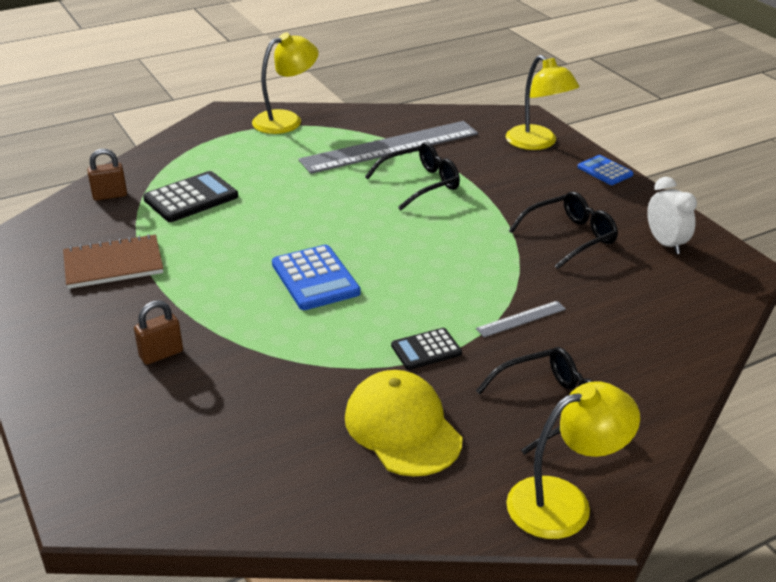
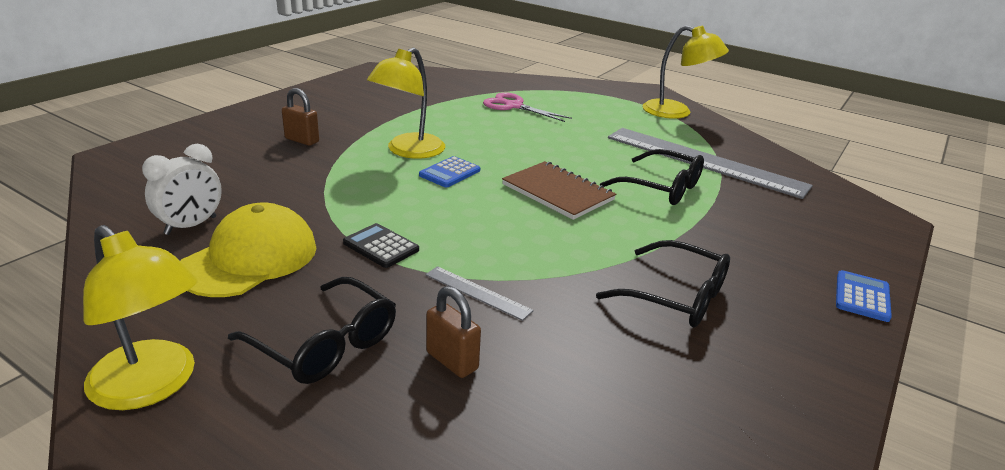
camera: 60 degrees right, 5 degrees down
(110, 195) = (485, 83): brown padlock -> brown padlock (452, 361)
(113, 264) = (401, 102): brown notebook -> brown notebook (557, 192)
(191, 198) = (513, 106): black calculator -> pink scissors
(315, 278) = (449, 173): blue calculator -> blue calculator, size x0.62
(537, 143) = (846, 237): yellow lamp -> yellow lamp (408, 151)
(666, 244) = (758, 381): white clock -> white clock (191, 226)

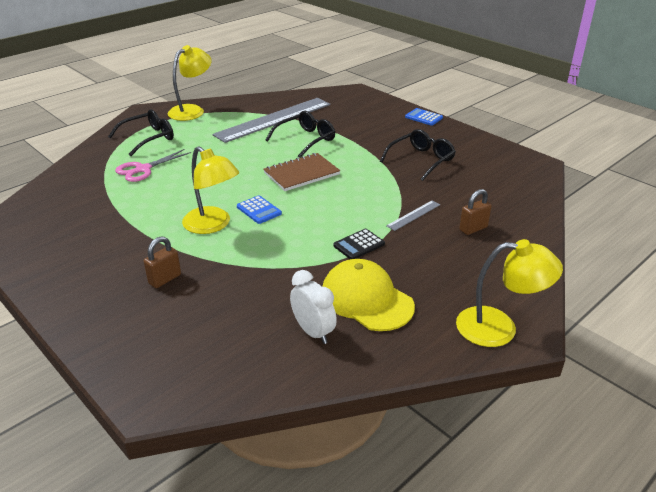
camera: 75 degrees left, 5 degrees up
(152, 386) = (499, 328): yellow lamp -> yellow lamp turned 45 degrees clockwise
(326, 345) = (461, 267): black glasses -> black glasses (149, 138)

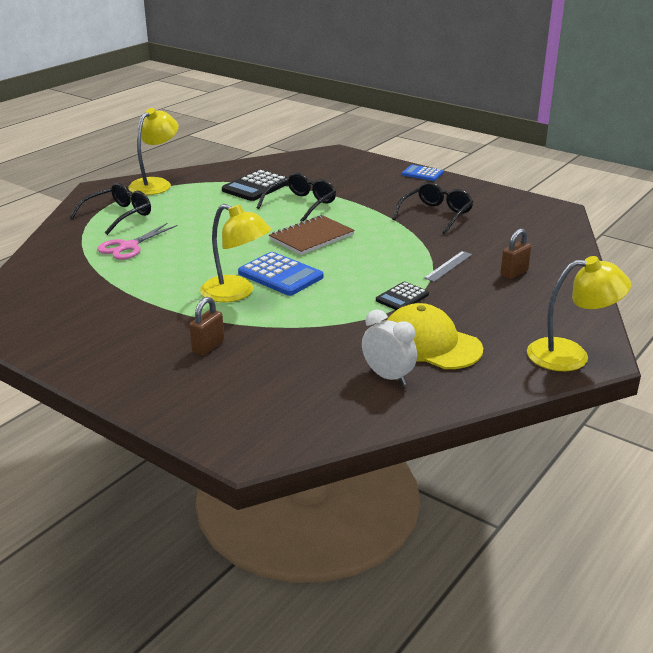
camera: 10 degrees left, 5 degrees down
(259, 210) = (280, 275): blue calculator -> blue calculator, size x1.62
(274, 119) = (256, 187): grey ruler -> black calculator

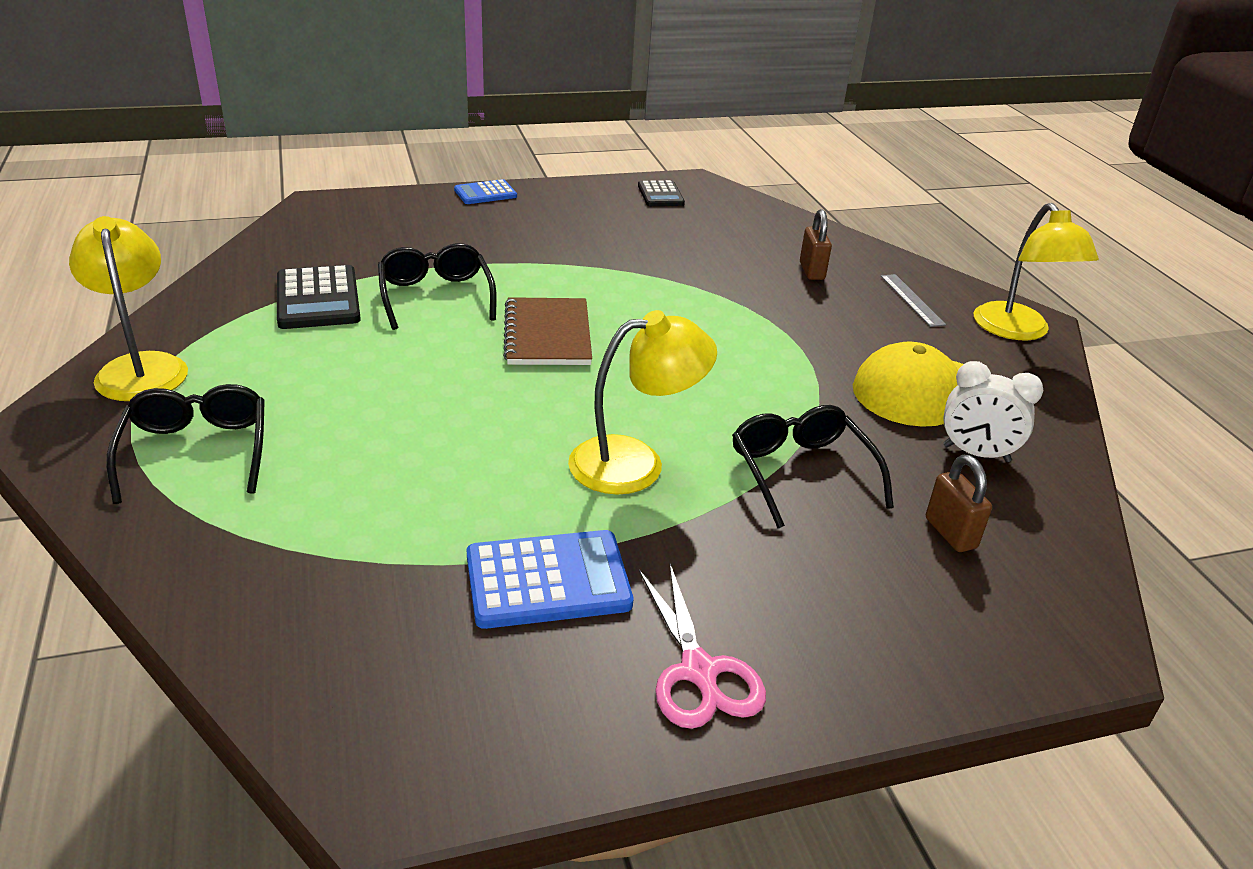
camera: 55 degrees left, 5 degrees up
(128, 247) = (335, 491): pink scissors -> pink scissors (699, 672)
(208, 346) = (770, 556): brown padlock -> brown padlock (950, 533)
(280, 275) = (627, 405): blue calculator -> blue calculator (548, 580)
(388, 377) = (976, 454): white clock -> white clock turned 150 degrees counterclockwise
(402, 297) = (792, 355): black calculator -> black calculator (660, 195)
(436, 214) = (608, 238): black glasses -> black glasses (800, 471)
(448, 266) = (749, 294): grey ruler -> grey ruler (911, 300)
(570, 355) = (1018, 331): yellow lamp -> yellow lamp turned 135 degrees clockwise

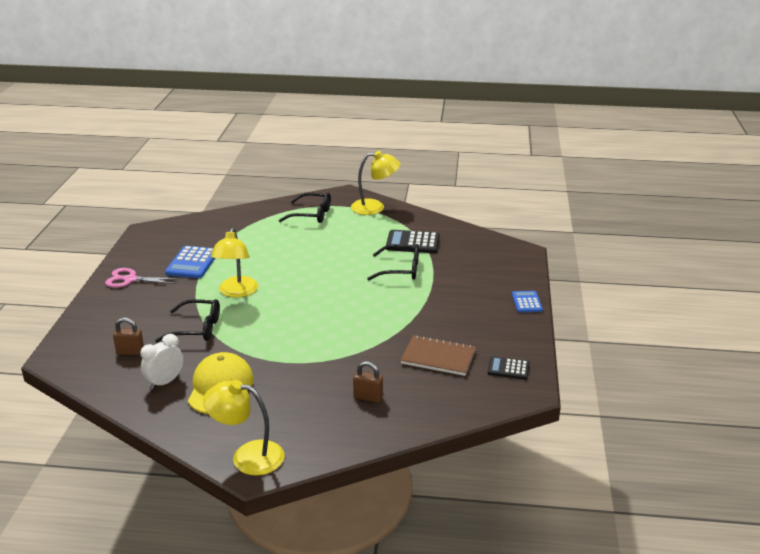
camera: 115 degrees right, 5 degrees down
(548, 334) = (347, 292): brown notebook -> brown notebook (438, 357)
(911, 300) = (310, 426): grey ruler -> none

